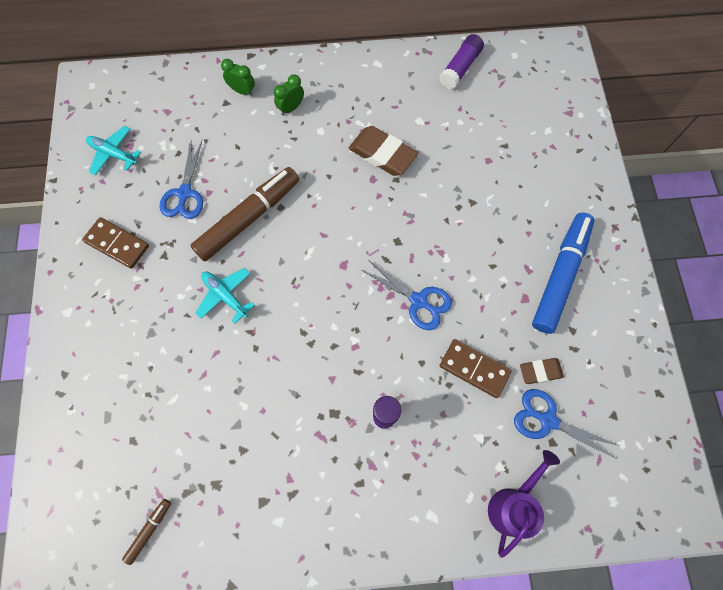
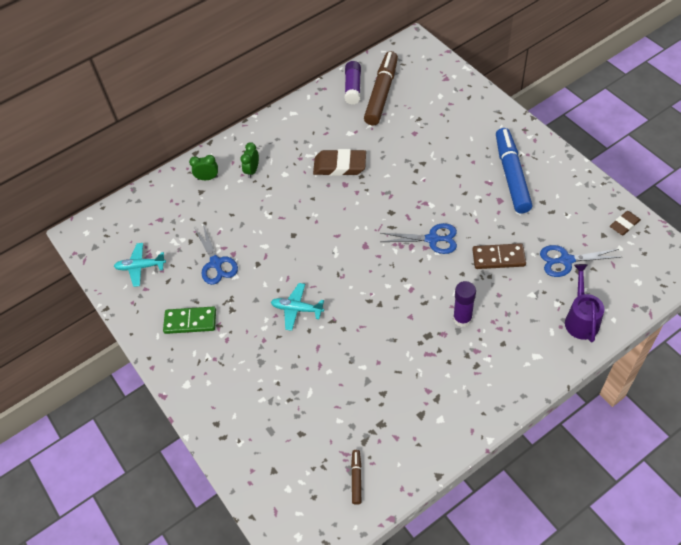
camera: 25 degrees left, 15 degrees down
(117, 244) = (190, 321): brown domino -> green domino
(249, 218) = (276, 253): brown marker -> brown marker (382, 93)
(540, 371) = (540, 236): brown eraser -> brown eraser (624, 225)

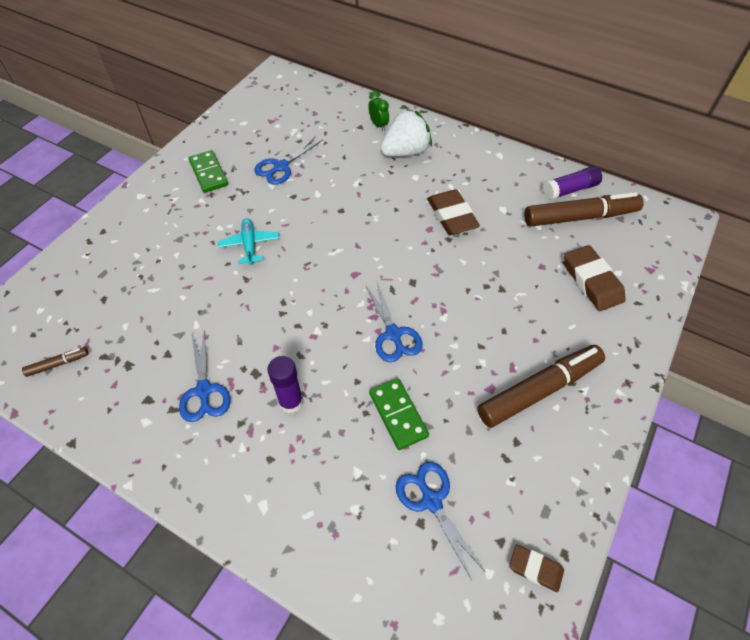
camera: 60 degrees right, 0 degrees up
(140, 267) = (256, 120): turquoise plane -> none
(252, 170) = (405, 152): green clock -> white strawberry
(429, 373) = (204, 391): none -> blue scissors
(440, 112) = (592, 281): none -> brown eraser
(498, 258) = (398, 414): brown domino -> green domino
(511, 175) = (539, 390): blue marker -> brown marker
(580, 319) = (341, 548): purple watering can -> none

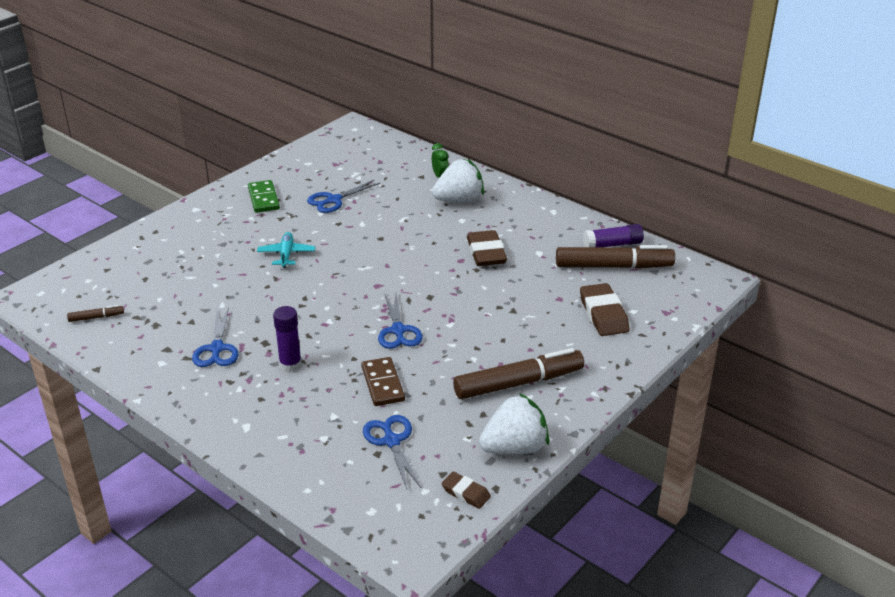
camera: 10 degrees right, 20 degrees down
(398, 414) = (382, 384): green domino -> brown domino
(565, 487) = (514, 448): none -> white strawberry

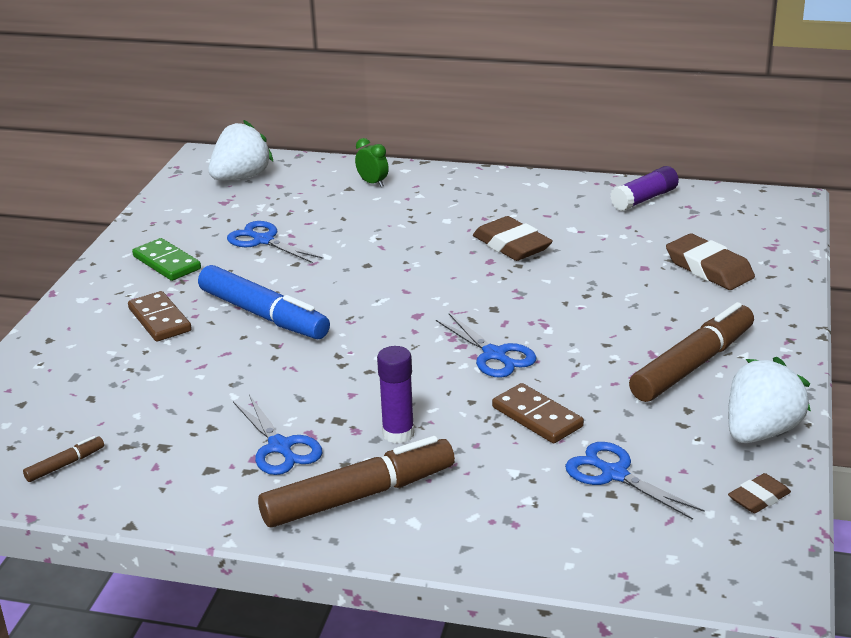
camera: 25 degrees left, 5 degrees down
(225, 238) = (159, 320): none -> brown domino
(286, 254) = (263, 315): turquoise plane -> blue marker
(333, 200) = (263, 240): blue scissors -> blue scissors turned 105 degrees clockwise
(459, 200) = (421, 201): white strawberry -> white strawberry (241, 177)
(466, 493) = (759, 498): brown eraser -> brown eraser turned 45 degrees counterclockwise
(613, 266) = (668, 219): brown marker -> brown marker (359, 496)

